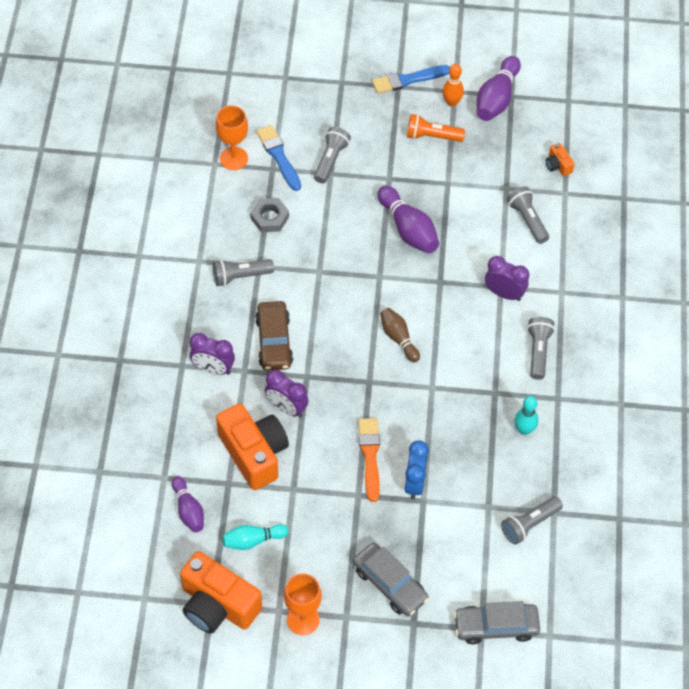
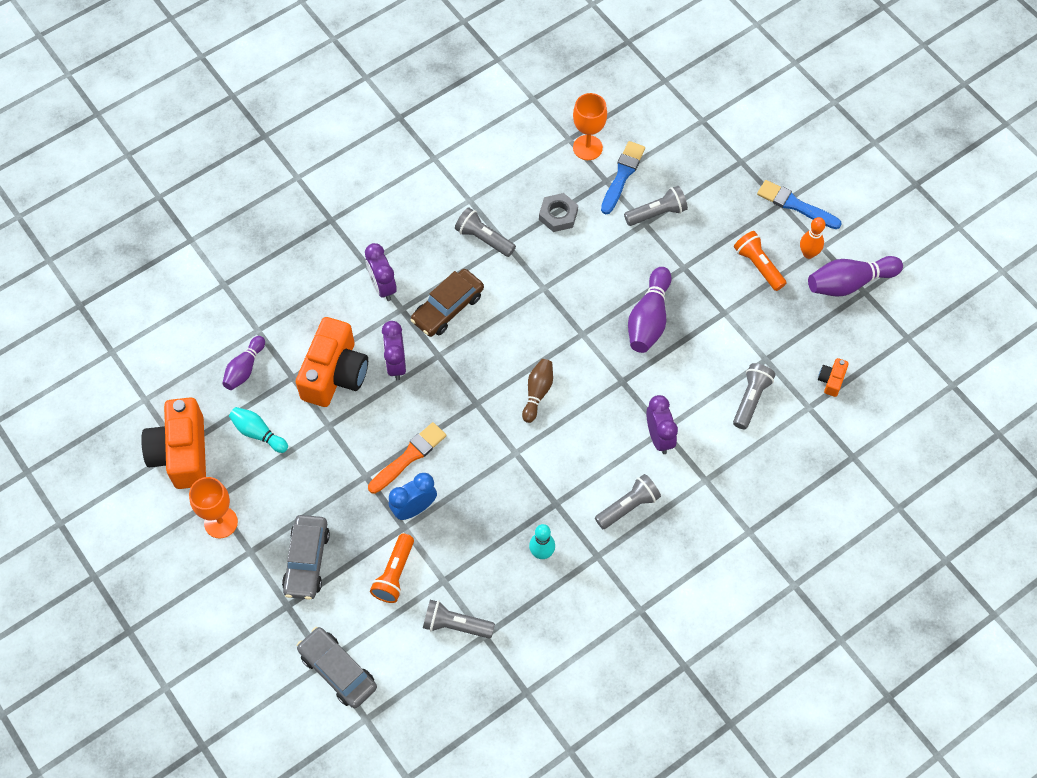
camera: 50 degrees right, 5 degrees up
(454, 534) = (394, 574): none -> orange flashlight

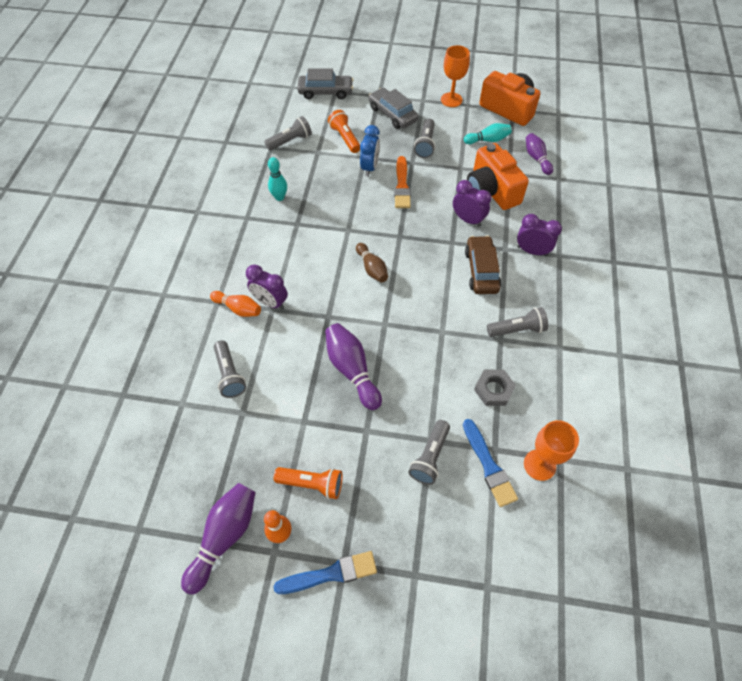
camera: 135 degrees right, 5 degrees down
(628, 506) = (253, 252): grey flashlight -> grey flashlight (425, 144)
(693, 456) = (238, 308): none -> orange bowling pin
(831, 380) = (179, 438): orange camera -> none

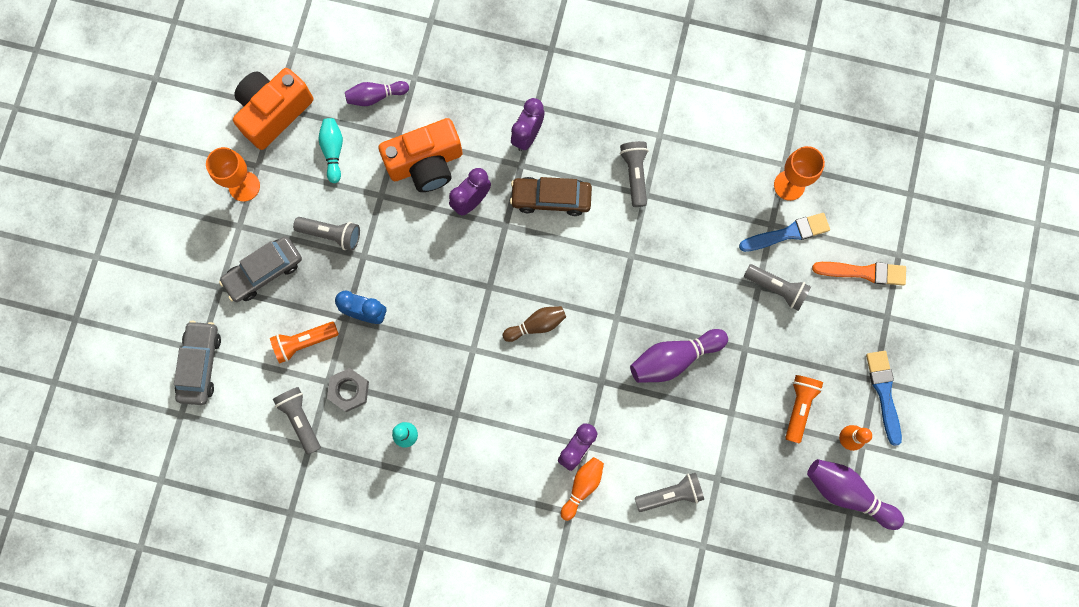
camera: 85 degrees left, 20 degrees up
(402, 185) = (404, 274): orange brush -> orange brush (863, 272)
(494, 390) = (706, 213): grey nut -> grey nut (349, 390)

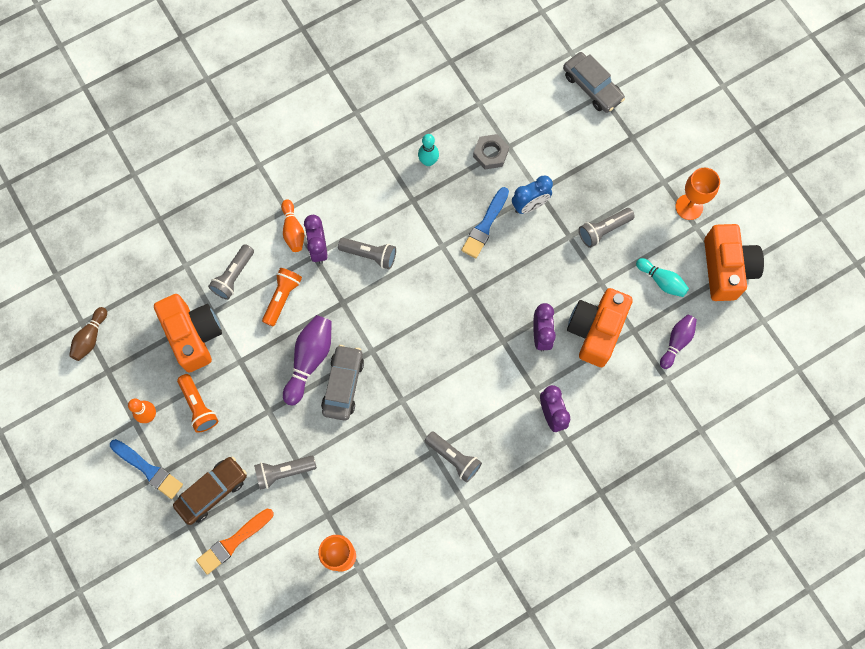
camera: 135 degrees right, 5 degrees down
(264, 272) = (617, 170): grey car -> grey car (343, 385)
(300, 419) = (500, 112): grey flashlight -> grey flashlight (369, 255)
(304, 342) = (547, 154): orange flashlight -> orange flashlight (282, 298)
(536, 325) = (418, 297): brown bowling pin -> brown bowling pin (90, 337)
(551, 198) = (492, 387): brown car -> brown car (212, 491)
(751, 473) = (193, 335): none -> orange camera
(787, 233) = (311, 519): blue brush -> blue brush (485, 225)
(847, 493) = (119, 381): purple bowling pin -> none

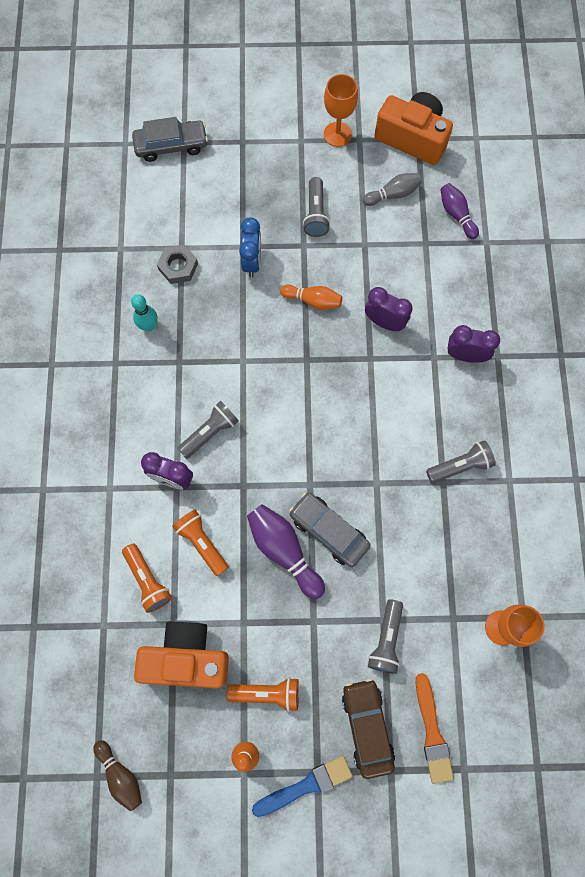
camera: 60 degrees left, 0 degrees up
(234, 276) = (147, 580): grey flashlight -> orange flashlight
(293, 230) = (136, 493): orange bowling pin -> orange bowling pin (313, 301)
(485, 225) = (247, 311): blue brush -> none
(596, 330) = (407, 274): orange camera -> none
(661, 281) = (393, 194): turquoise bowling pin -> grey bowling pin

